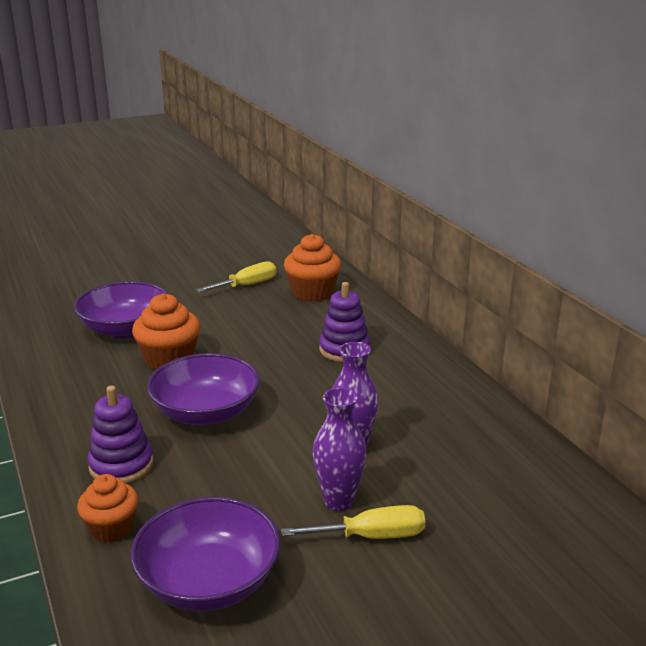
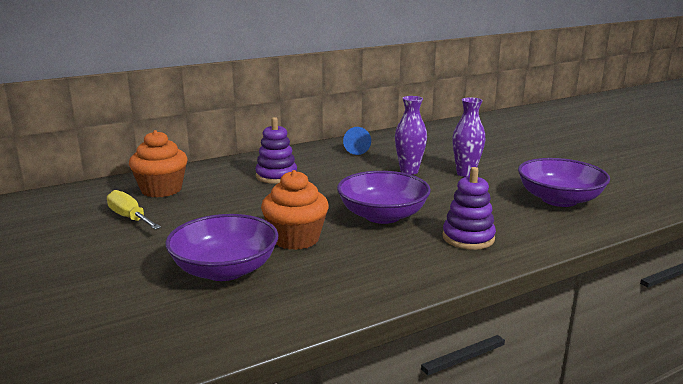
camera: 95 degrees left, 5 degrees down
(111, 528) = (538, 231): orange cupcake -> none
(371, 536) = (491, 166): yellow screwdriver -> none
(449, 410) = (357, 150): none -> blue cone

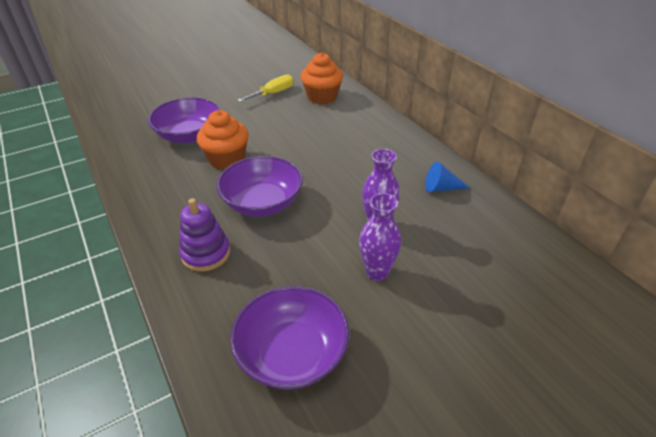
camera: 90 degrees right, 20 degrees up
(276, 176) = (354, 143): purple stacking toy -> none

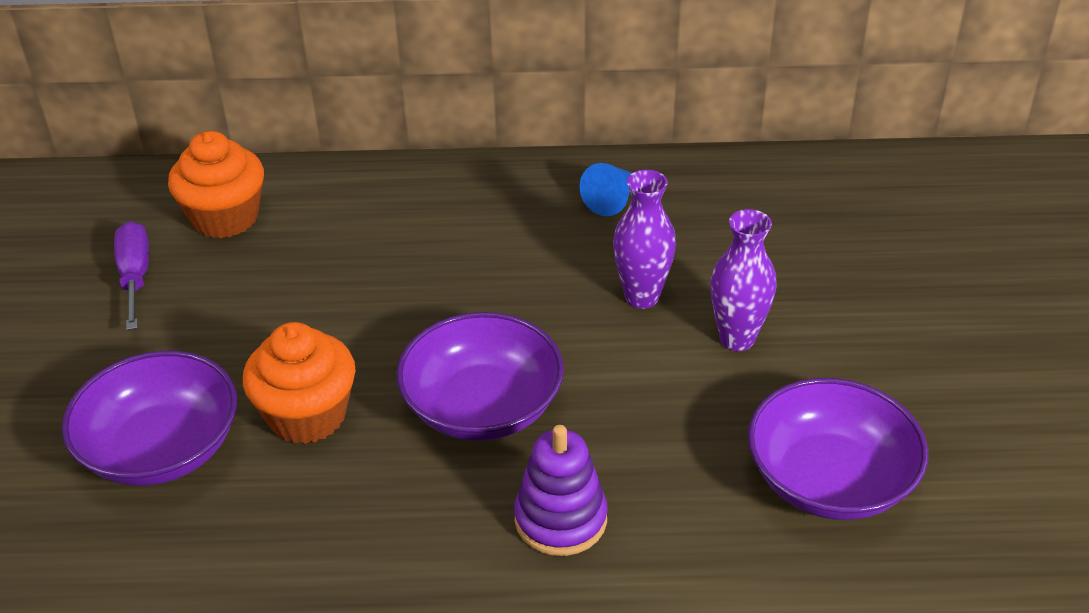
camera: 60 degrees left, 0 degrees up
(273, 93) = (135, 276): yellow screwdriver -> purple screwdriver

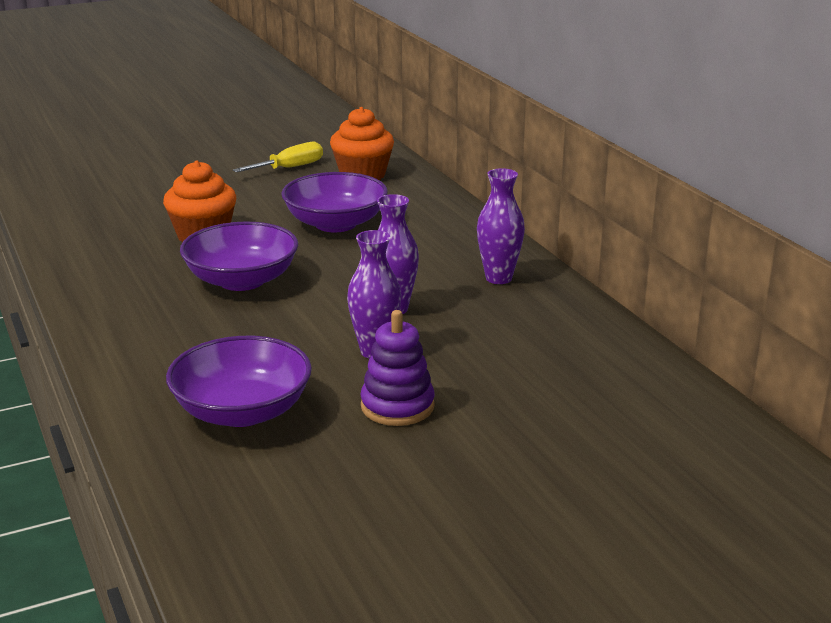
camera: 65 degrees right, 15 degrees down
(135, 276) = (290, 168): purple screwdriver -> yellow screwdriver
(162, 448) = (155, 208): purple bowl -> purple bowl (335, 224)
(560, 519) = (154, 323): purple stacking toy -> purple stacking toy (397, 406)
(611, 200) = (498, 278): blue cone -> purple vase

